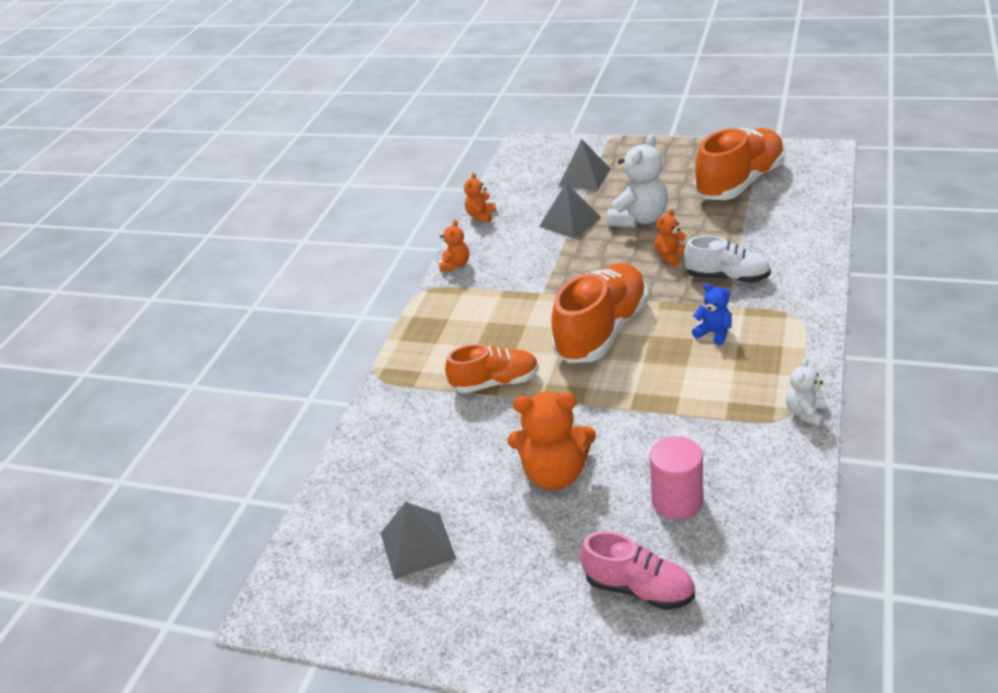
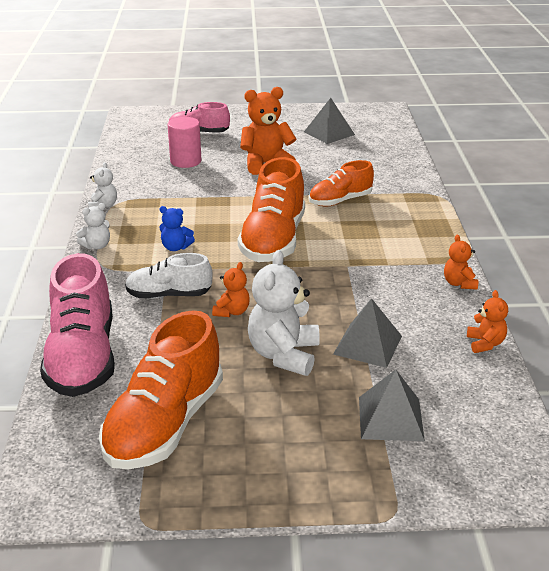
camera: 155 degrees right, 5 degrees down
(806, 229) = (83, 357): none -> pink shoe
(807, 345) = (97, 246): none -> white teddy bear

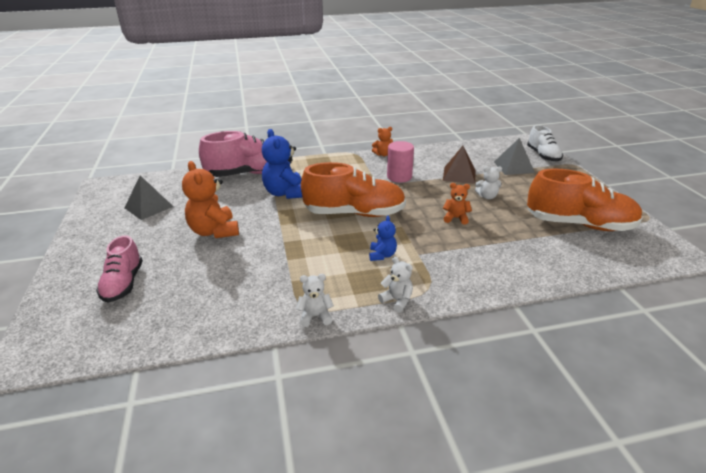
camera: 100 degrees left, 0 degrees up
(83, 357) = (551, 268): pink shoe -> pink shoe (250, 174)
(169, 295) = (452, 246): white shoe -> white shoe (543, 156)
(185, 161) = (203, 280): pink cylinder -> pink cylinder (399, 177)
(284, 355) = (487, 196): white teddy bear -> white teddy bear, size x0.53
(340, 201) = (285, 193): orange shoe -> blue teddy bear
(367, 345) = (459, 175): grey pyramid -> brown pyramid
(485, 343) = (436, 148): orange teddy bear -> none

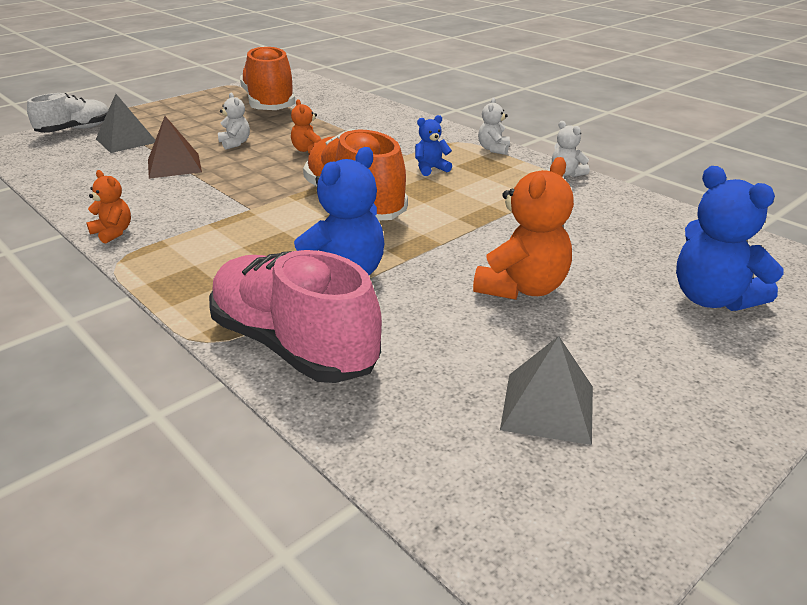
camera: 120 degrees left, 0 degrees up
(123, 284) = (712, 299): pink shoe -> blue teddy bear
(399, 177) = (208, 200): pink cylinder -> none

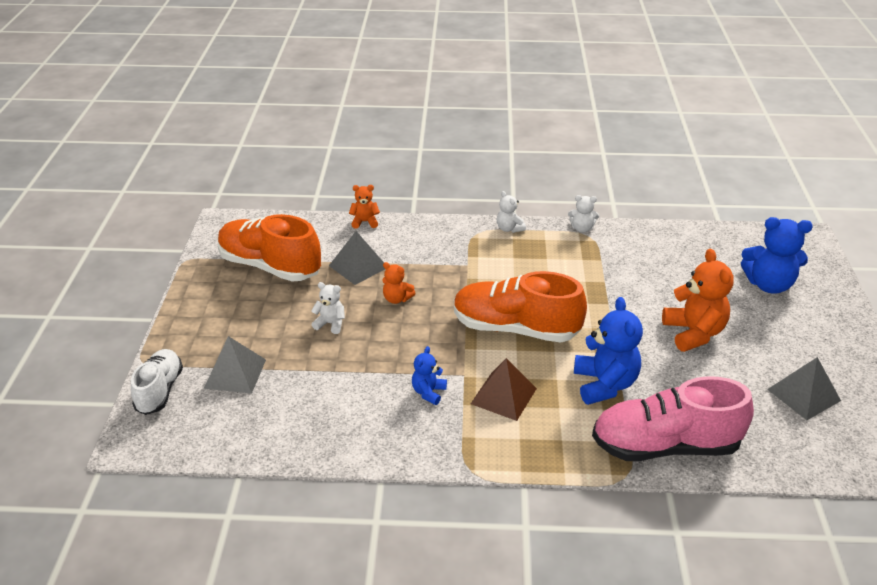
camera: 45 degrees left, 5 degrees up
(113, 233) = (419, 454): orange teddy bear -> orange teddy bear (365, 222)
(174, 165) = (331, 373): brown pyramid -> brown pyramid (503, 396)
(324, 125) = (358, 266): none -> grey pyramid
(431, 169) = (504, 269): blue teddy bear -> blue teddy bear (428, 392)

